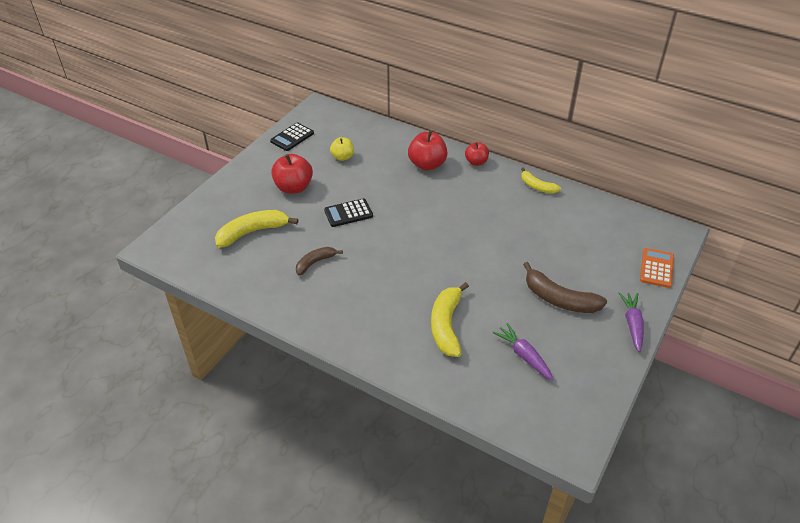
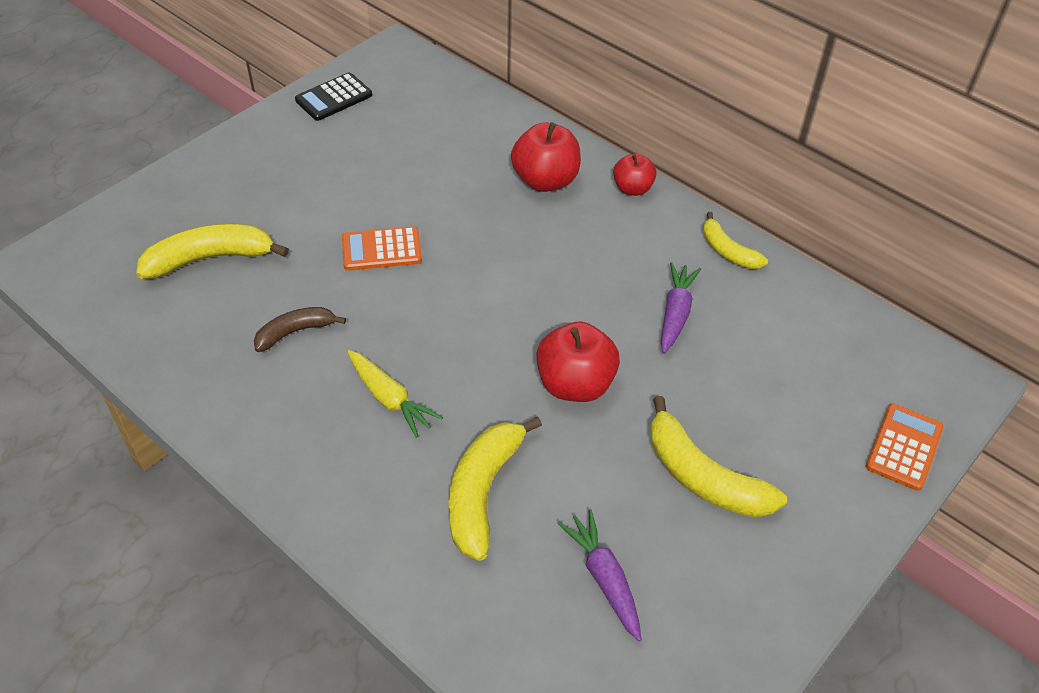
camera: 10 degrees right, 5 degrees up
(293, 187) = (305, 188): red apple -> red apple (575, 384)
(342, 157) = (406, 145): yellow apple -> none
(348, 213) = (381, 249): black calculator -> orange calculator
(380, 288) = (390, 399): none -> yellow carrot
(559, 299) = (703, 477): brown banana -> yellow banana
(632, 324) = (826, 553): purple carrot -> purple carrot (675, 313)

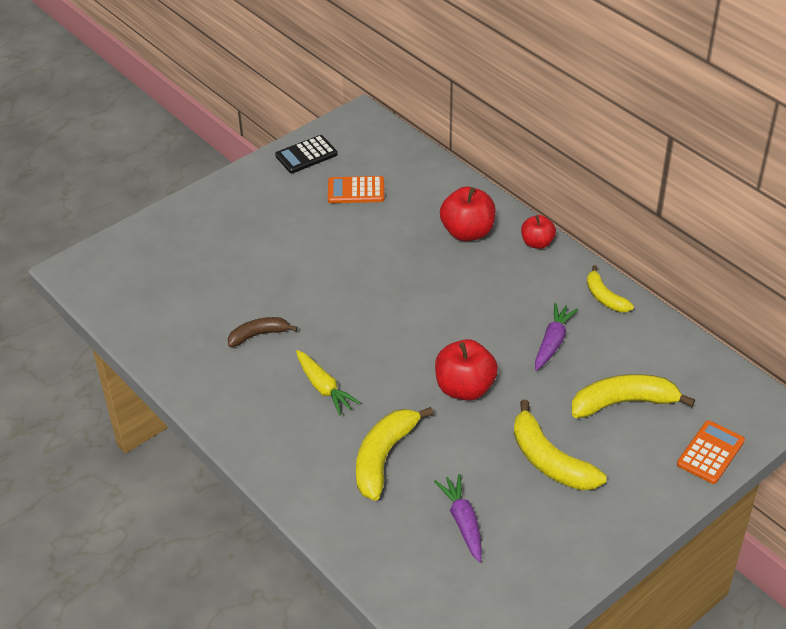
camera: 10 degrees right, 5 degrees down
(210, 258) = (200, 276): yellow banana -> yellow banana (624, 402)
(381, 249) = (330, 278): orange calculator -> orange calculator (356, 191)

